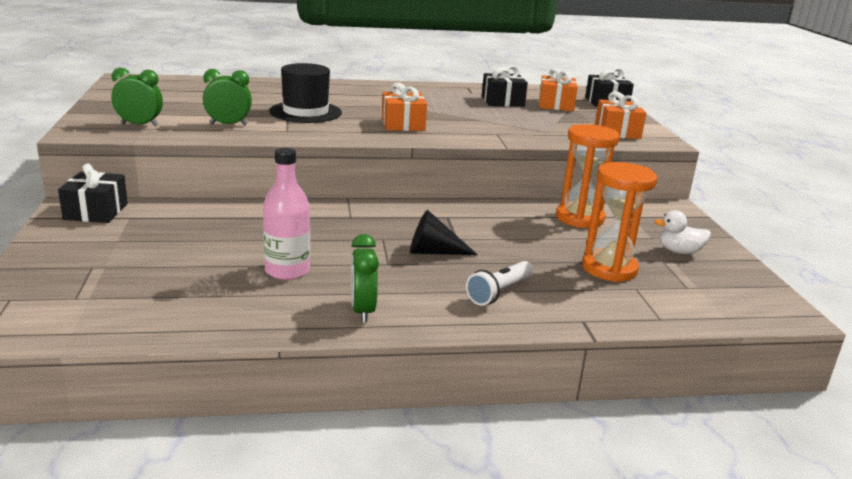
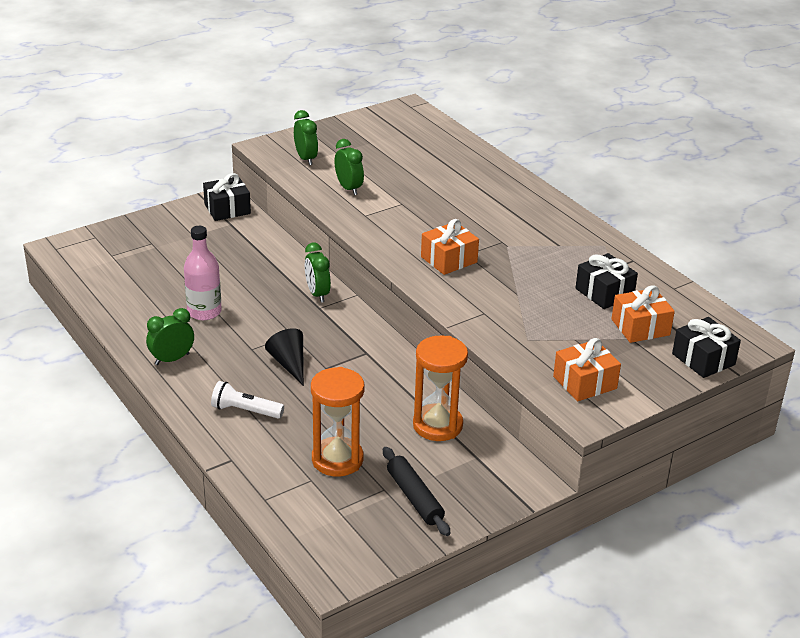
camera: 65 degrees right, 10 degrees up
(305, 112) = (423, 207): black hat -> none
(325, 212) = (317, 294): none -> green clock
(679, 251) = (414, 497): white duck -> black rolling pin

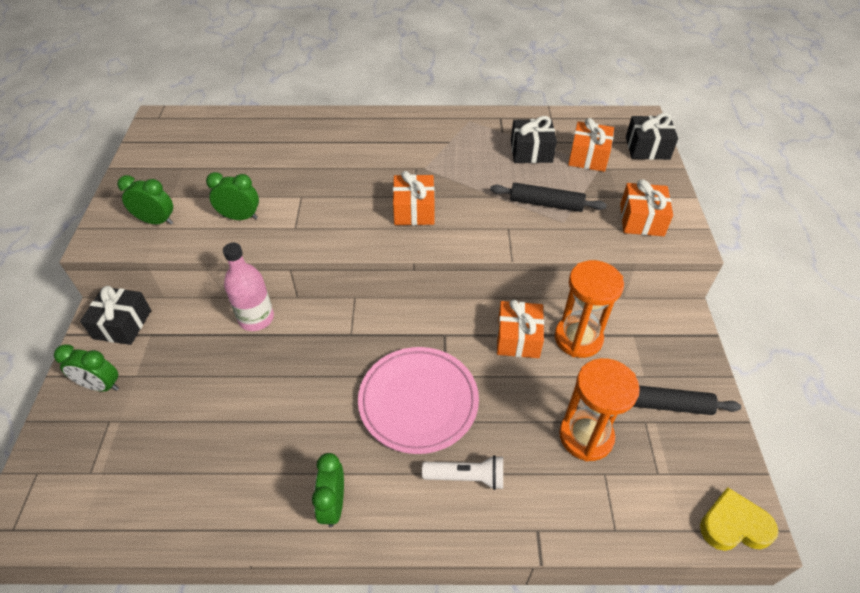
camera: 55 degrees left, 15 degrees up
(204, 312) = (277, 432): pink bottle -> pink bottle (256, 318)
(245, 410) = (466, 477): white flashlight -> white flashlight turned 135 degrees counterclockwise
(289, 364) = (418, 401): black cone -> pink plate
(317, 294) = (329, 325): green clock -> green clock (101, 386)
(325, 565) = (734, 525): none -> yellow heart
(403, 392) = (518, 338): none -> orange gift
(540, 323) = (546, 204): none -> black rolling pin

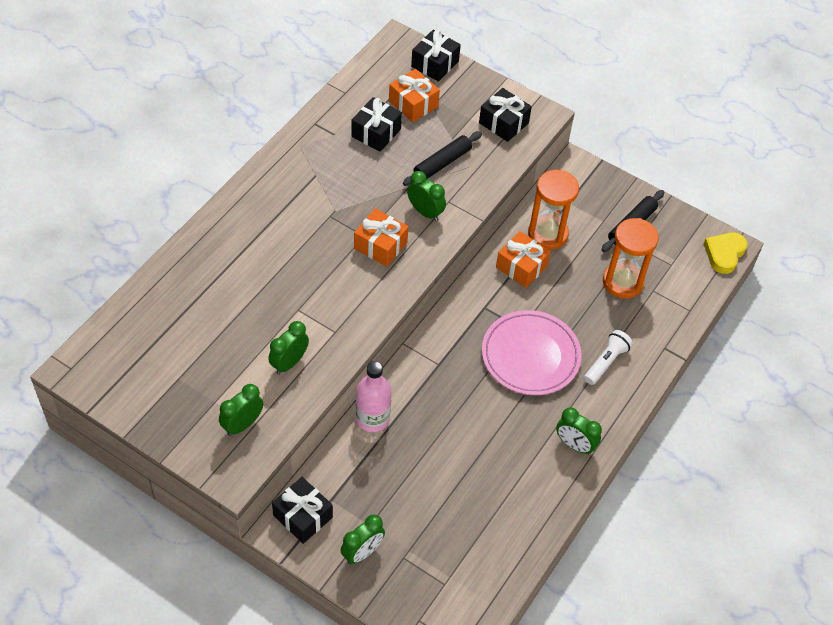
camera: 60 degrees left, 5 degrees up
(479, 219) = (425, 212): none -> green clock
(641, 220) = (503, 123): orange gift -> black gift

